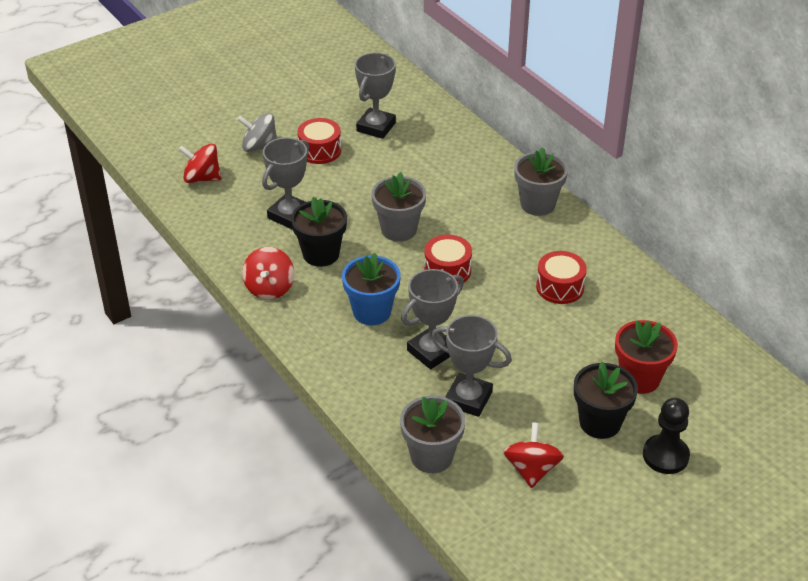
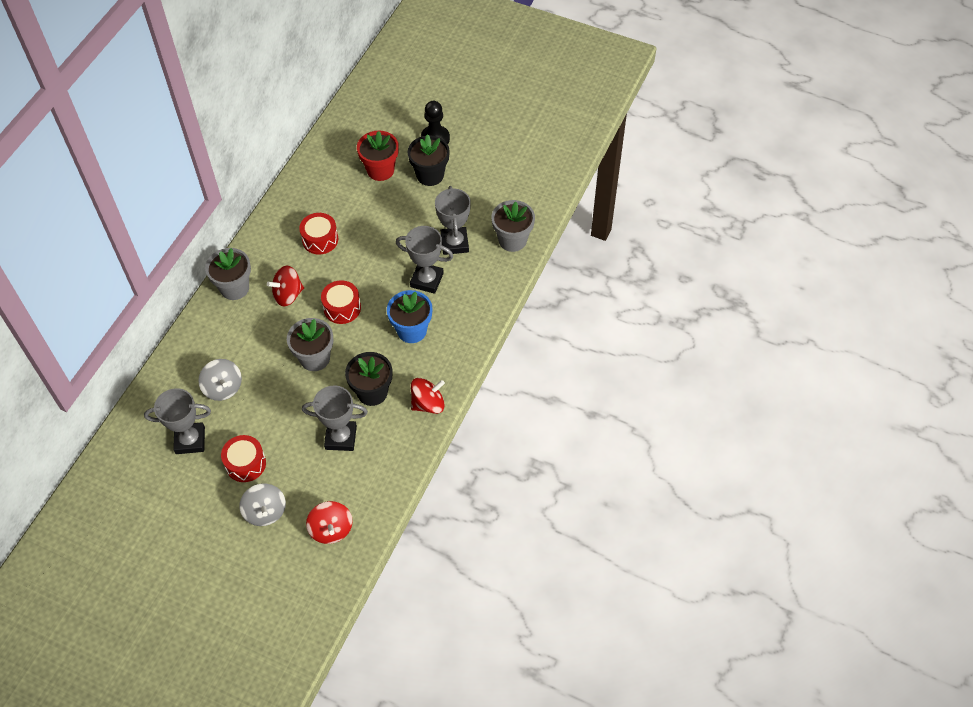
camera: 120 degrees left, 15 degrees up
(416, 161) = (223, 388): none -> grey spinning top
(532, 469) = (488, 191): red spinning top -> red spinning top (288, 295)

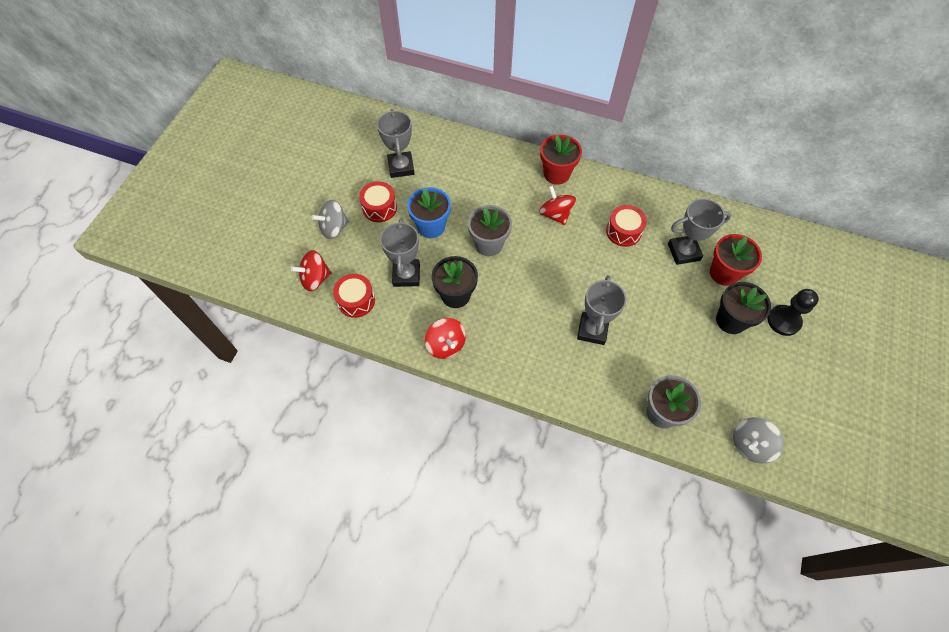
camera: 85 degrees right, 5 degrees up
(223, 388) = (452, 181): grey spinning top -> grey spinning top (750, 444)
(234, 288) = (556, 174): grey flower pot -> red flower pot
(342, 308) = (547, 259): red drum -> red drum (356, 300)
(412, 330) = (529, 322): blue flower pot -> blue flower pot (431, 226)
(454, 243) = (645, 353): grey trophy -> grey trophy (683, 252)

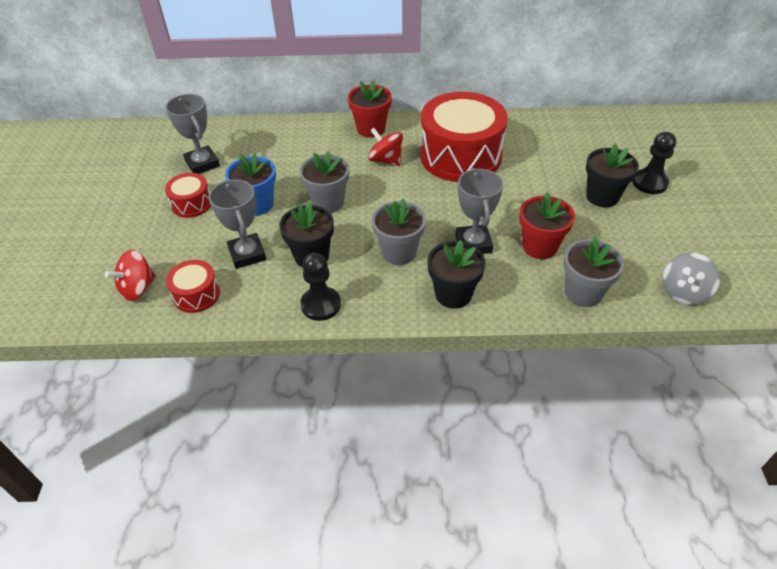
camera: 20 degrees left, 15 degrees down
(334, 228) = (144, 235): grey spinning top -> none
(446, 345) = (321, 305): red spinning top -> black pawn
(527, 316) = (399, 252): none -> grey flower pot
(553, 374) = (453, 294): none -> black flower pot
(623, 231) = (460, 156): red drum -> red drum, size x2.15
(683, 252) = (527, 156): grey trophy -> none
(724, 273) = (573, 162): red flower pot -> red flower pot (539, 247)

